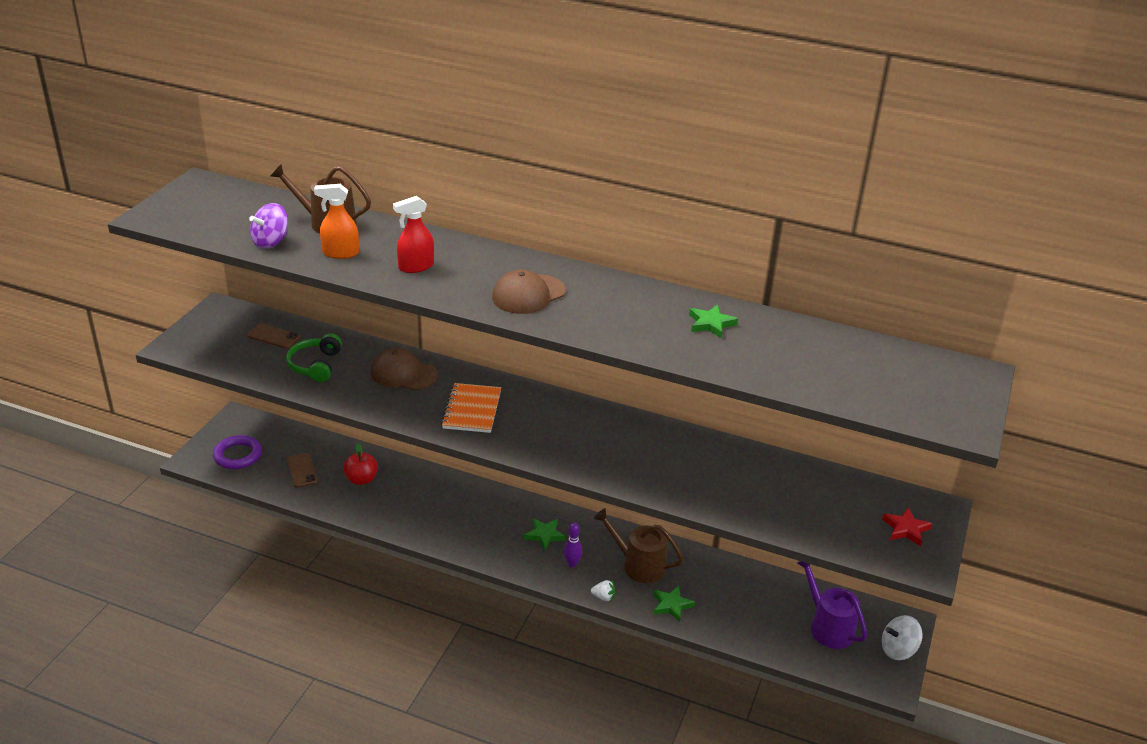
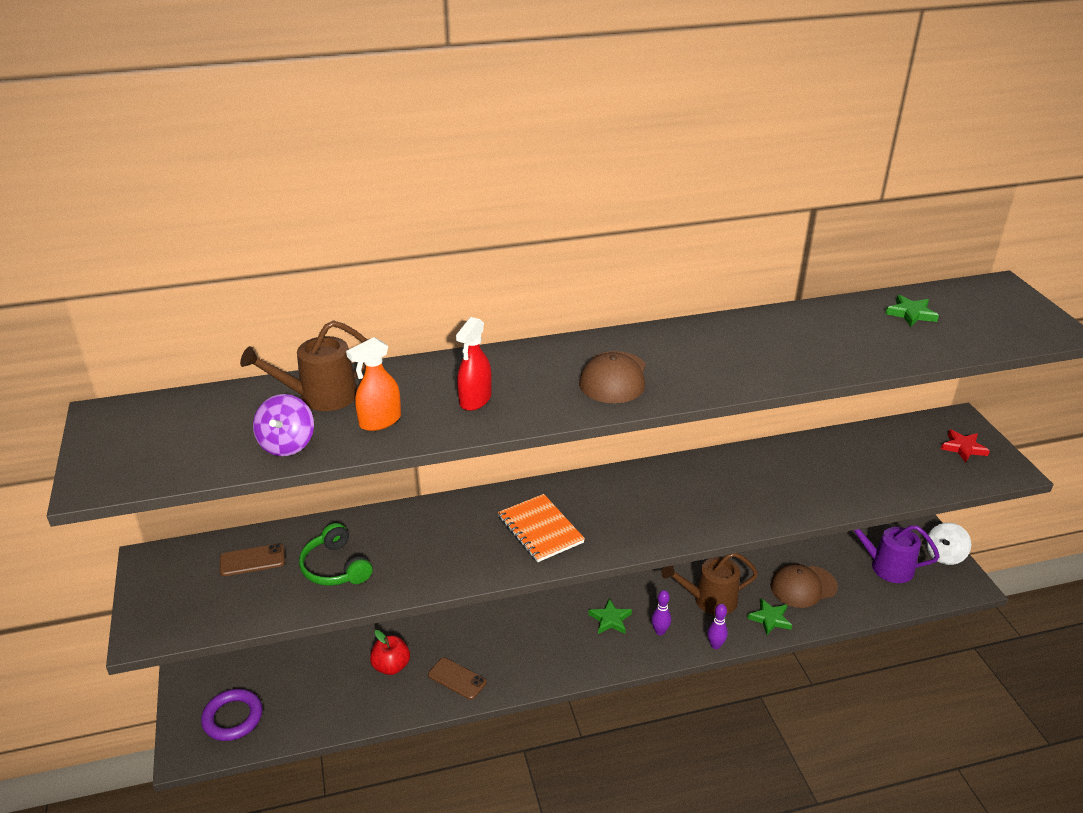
camera: 35 degrees left, 0 degrees up
(302, 470) = (320, 693): brown phone -> brown phone (457, 679)
(403, 374) = (434, 529): brown cap -> brown cap (803, 586)
(603, 597) = (715, 645): white strawberry -> purple bowling pin
(711, 324) = (788, 334): green star -> green star (911, 314)

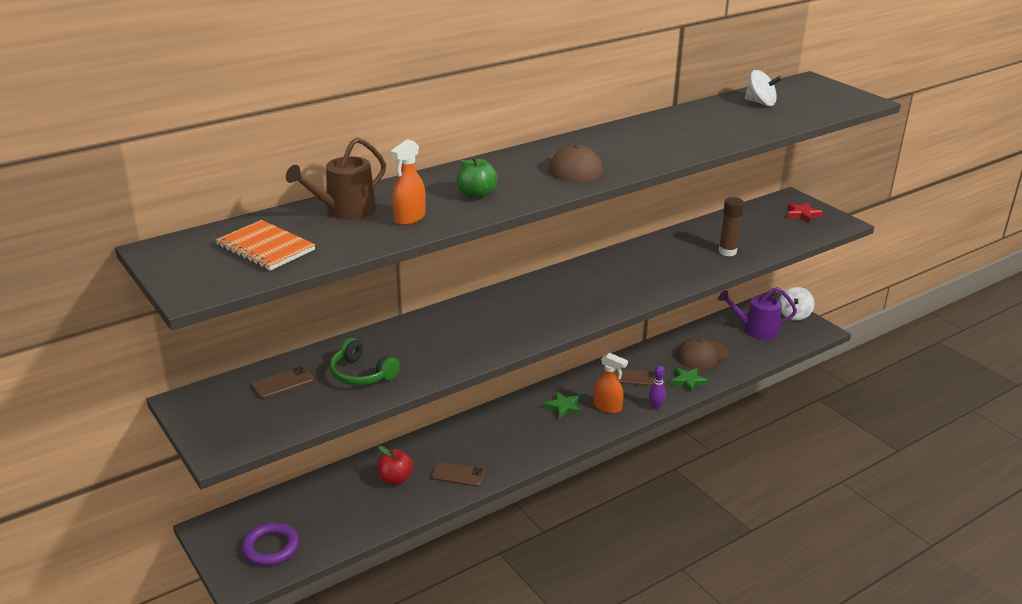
camera: 20 degrees left, 5 degrees down
(287, 444) = (343, 243): purple spinning top -> none
(475, 400) = (476, 194): red spray bottle -> green apple
(540, 529) = (518, 318): orange notebook -> orange notebook (265, 248)
(660, 631) = (607, 407): purple bowling pin -> orange spray bottle
(710, 600) = (635, 378): brown watering can -> brown phone
(837, 485) = (727, 252): none -> brown glue stick
(911, 314) = (760, 103): green star -> white spinning top

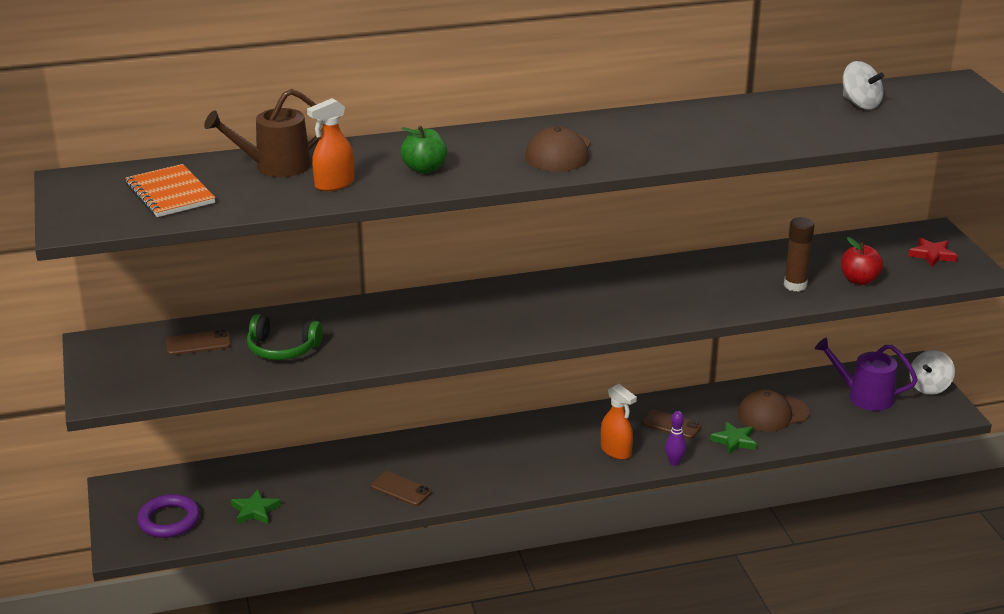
camera: 20 degrees right, 0 degrees up
(361, 374) = (282, 349): green headphones -> green headphones turned 45 degrees counterclockwise
(395, 479) = (331, 479): red apple -> red apple (859, 280)
(563, 407) = (563, 441): green star -> green star (255, 510)

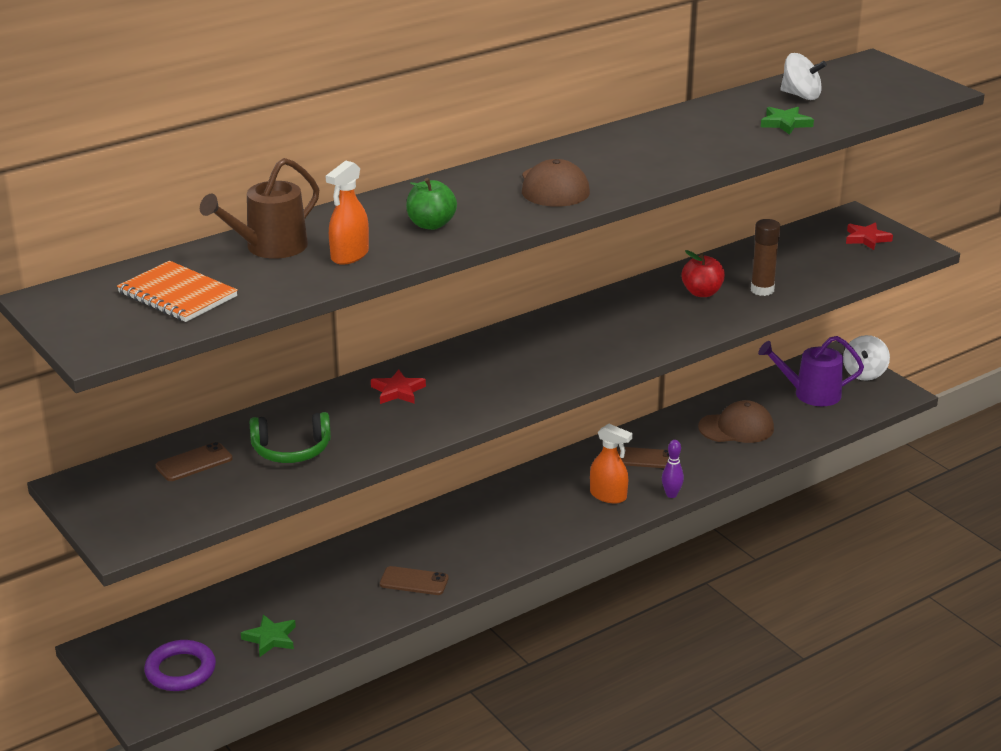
camera: 20 degrees left, 0 degrees up
(404, 316) = (398, 391): none -> red star
(734, 440) = (716, 461): green star -> green star (785, 123)
(772, 414) = (736, 428): brown cap -> brown cap turned 150 degrees counterclockwise
(859, 280) = (817, 274): red apple -> red apple (702, 293)

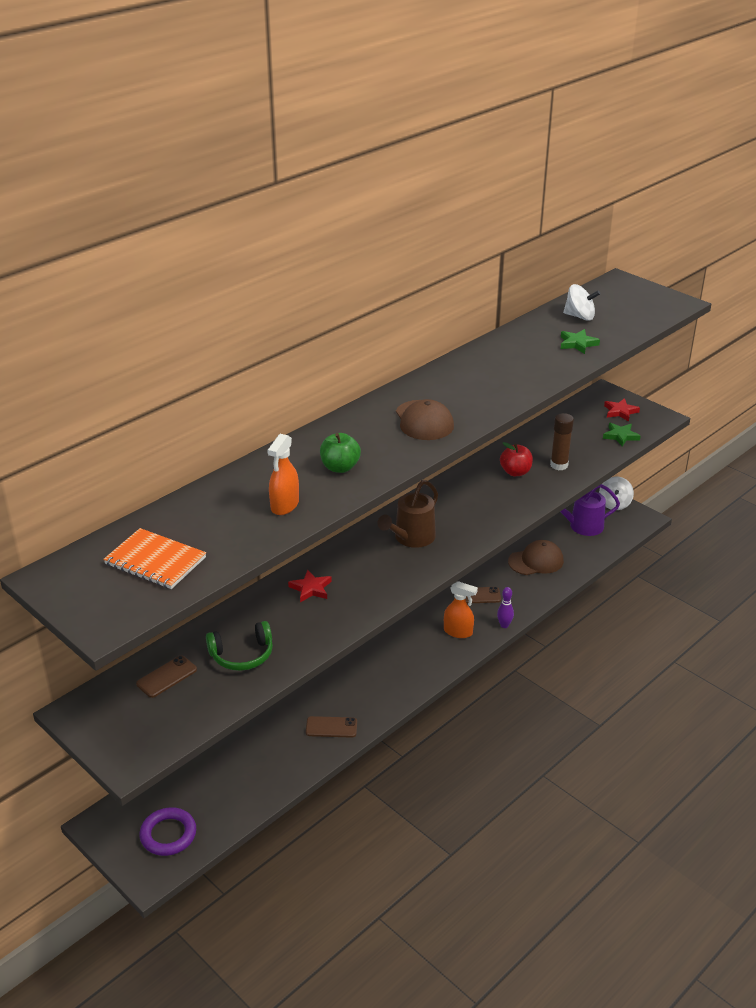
camera: 10 degrees left, 5 degrees up
(270, 247) = (217, 504): brown watering can -> brown watering can (411, 538)
(270, 638) = (233, 794): green star -> green star (620, 436)

